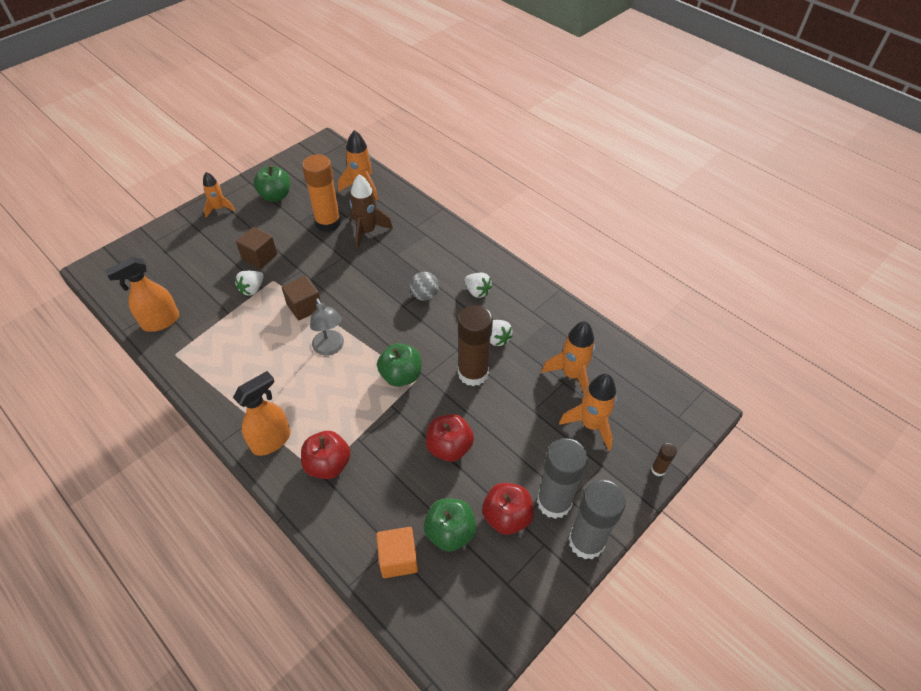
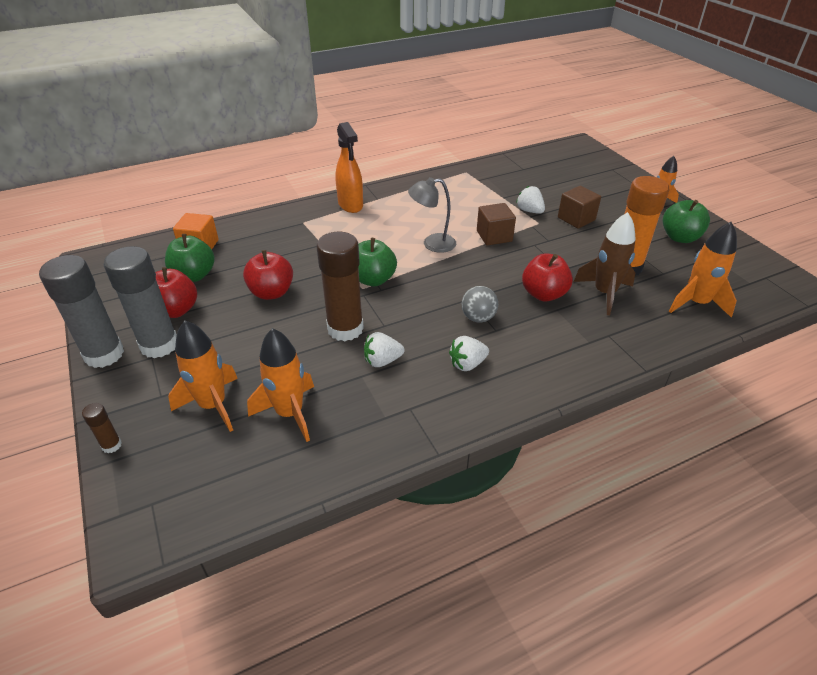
camera: 110 degrees right, 10 degrees down
(160, 321) = (506, 168): orange spray bottle -> none
(328, 464) = (308, 227): red apple -> red apple (543, 294)

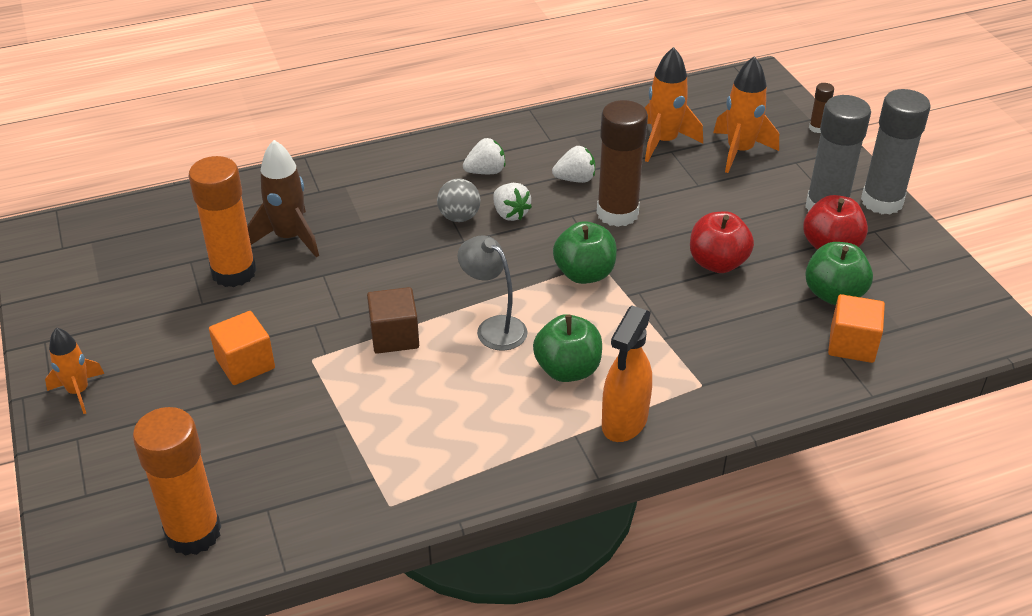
camera: 175 degrees left, 0 degrees up
(350, 205) = (624, 422): orange spray bottle -> orange spray bottle turned 135 degrees counterclockwise
(432, 244) = (494, 327): grey lamp -> grey lamp turned 135 degrees counterclockwise
(529, 211) = (313, 386): white strawberry -> white strawberry (510, 214)
(543, 294) = (366, 241): red apple -> none
(551, 160) = (193, 533): none -> orange glue stick
(576, 219) = (245, 364): brown cube -> orange cube
(680, 237) = (113, 316): green apple -> green apple (567, 369)
(696, 303) = (187, 219): orange rocket -> none

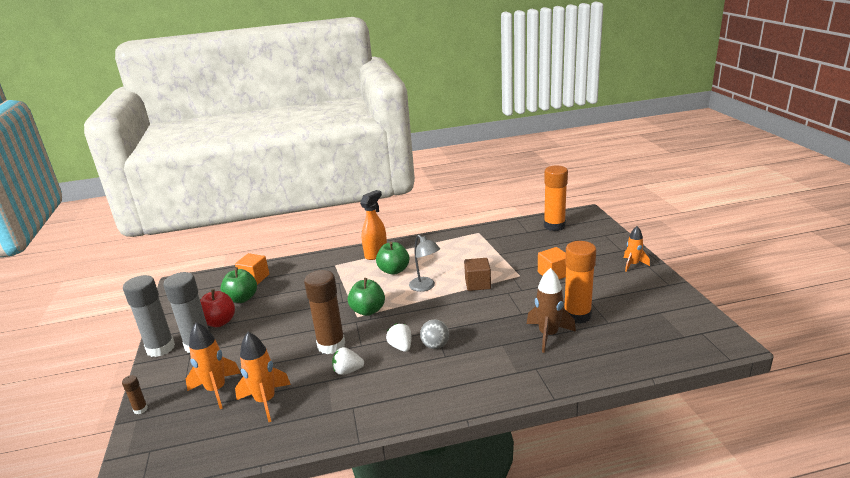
camera: 170 degrees left, 15 degrees down
(485, 171) = (411, 379): white strawberry -> none
(717, 263) = (290, 315): red apple -> none

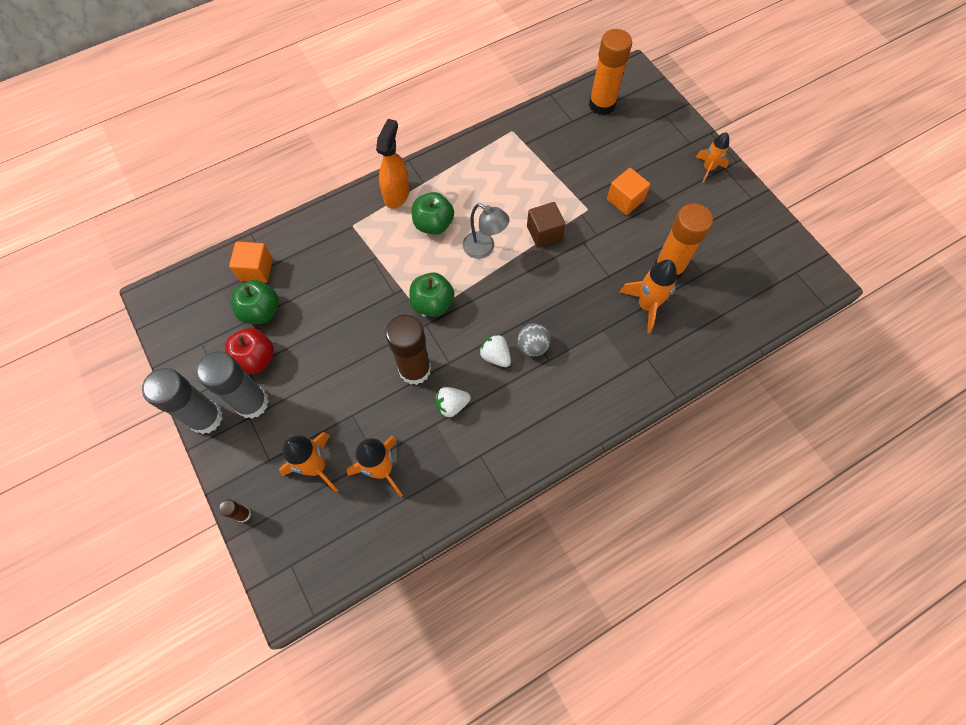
camera: 20 degrees left, 40 degrees up
(548, 335) = (646, 305): brown rocket -> orange rocket

